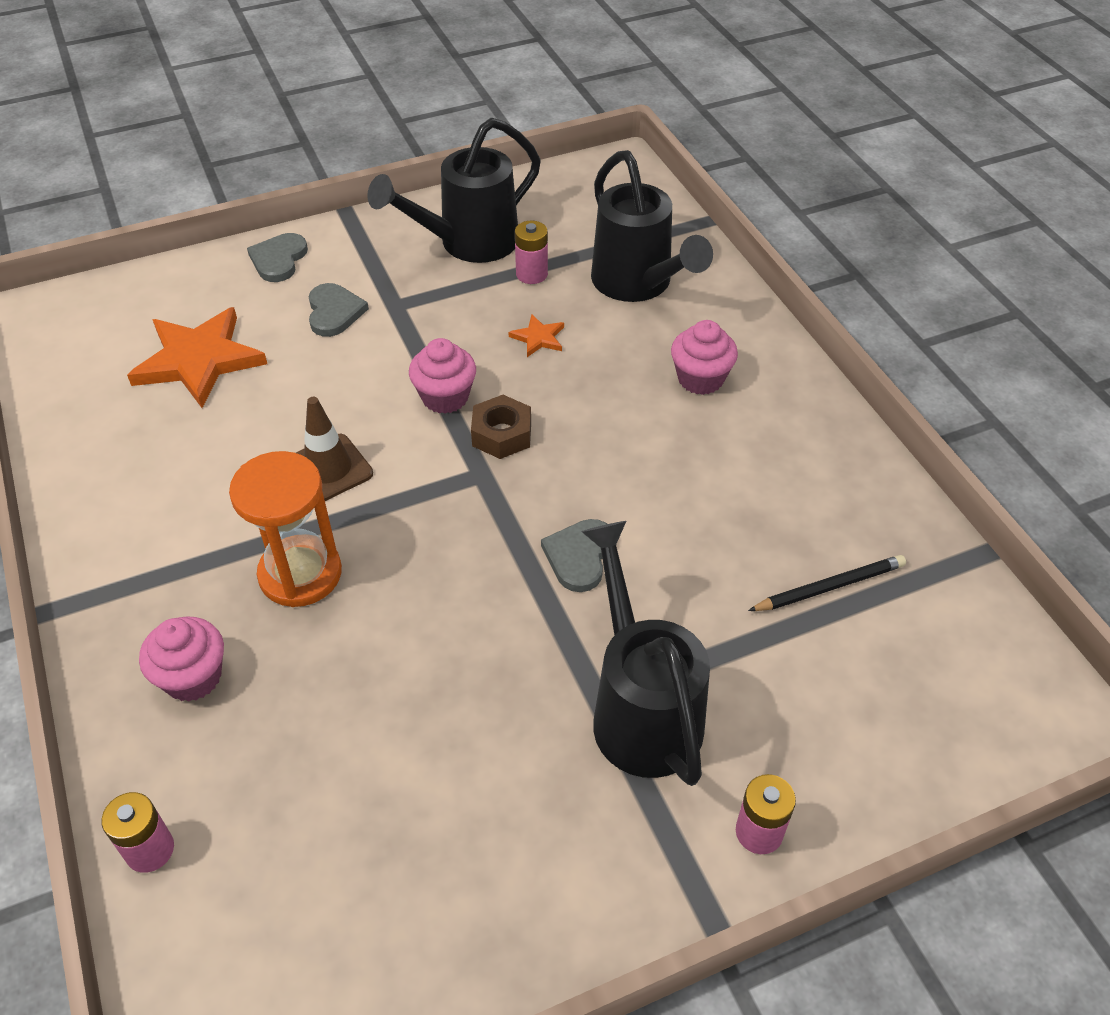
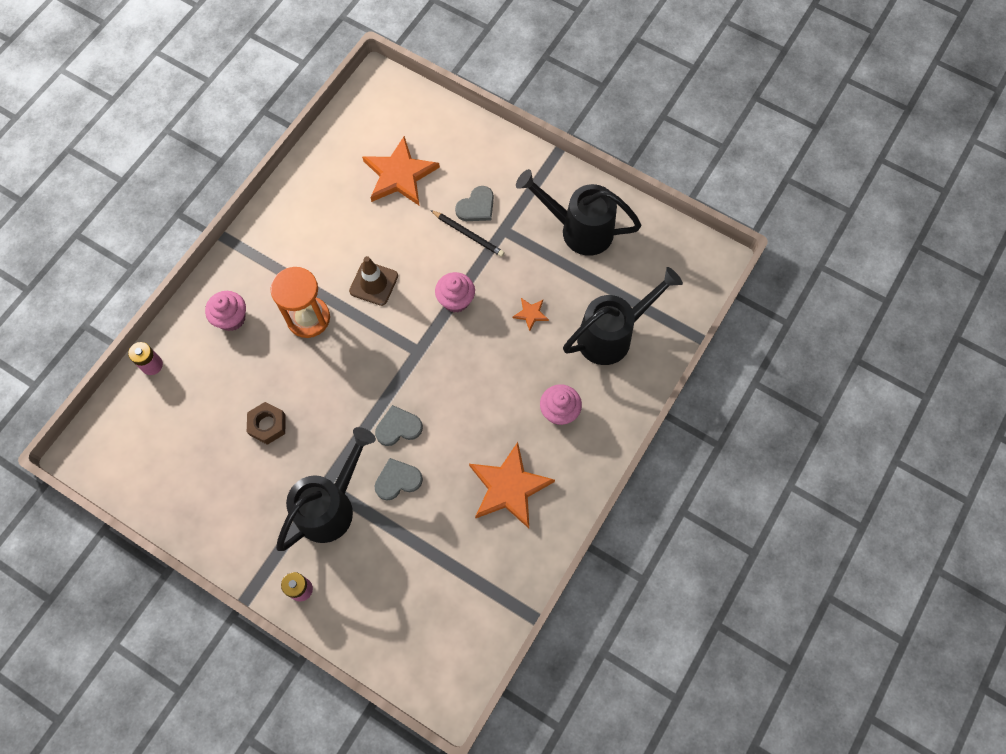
camera: 55 degrees right, 20 degrees up
(278, 259) = (494, 151): grey heart -> grey heart (397, 480)
(502, 434) = (450, 343): brown nut -> brown nut (267, 425)
(531, 274) = (578, 277): pink battery -> none
(637, 284) = (612, 335): black watering can -> black watering can turned 150 degrees counterclockwise
(772, 481) = (509, 487): none -> orange star
(829, 587) = (457, 551): black pencil -> black pencil (468, 234)

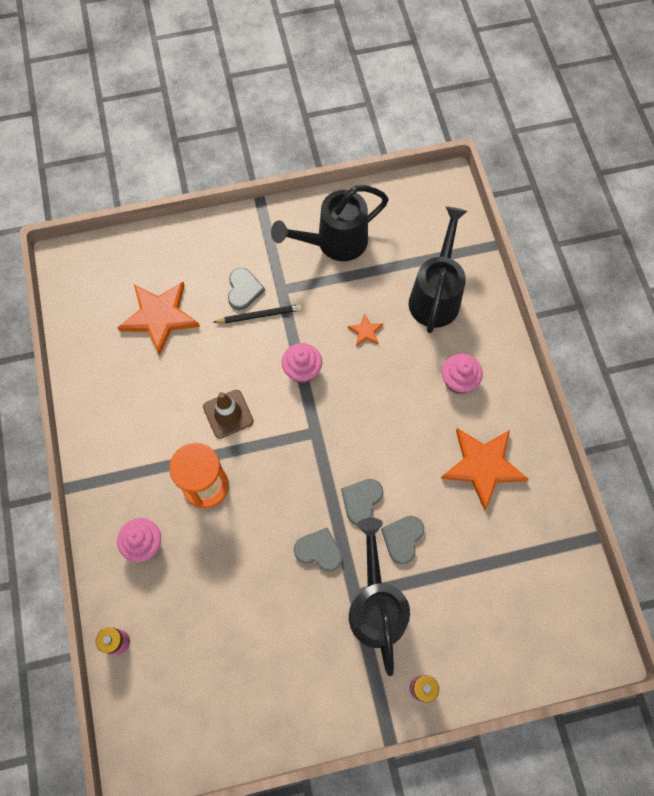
camera: 45 degrees left, 0 degrees up
(267, 425) = (263, 595): brown nut -> none
(334, 432) = (319, 550): none -> grey heart

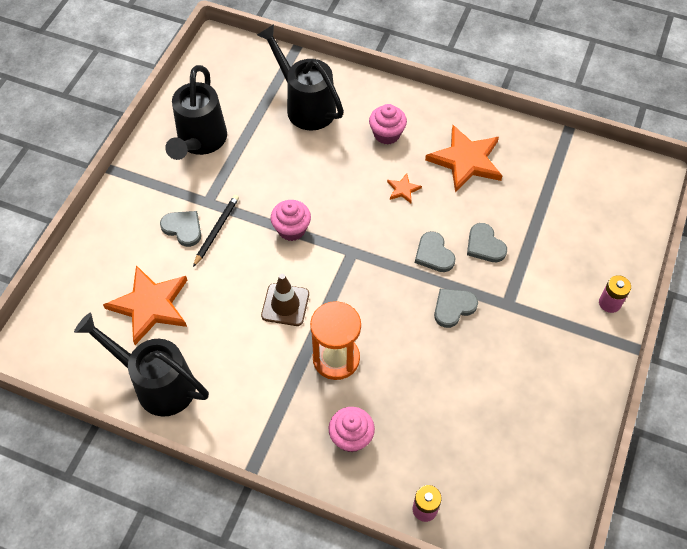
camera: 55 degrees left, 10 degrees down
(365, 331) = (295, 167): orange star -> orange star (403, 189)
(376, 606) = (525, 294): black watering can -> black watering can (157, 384)

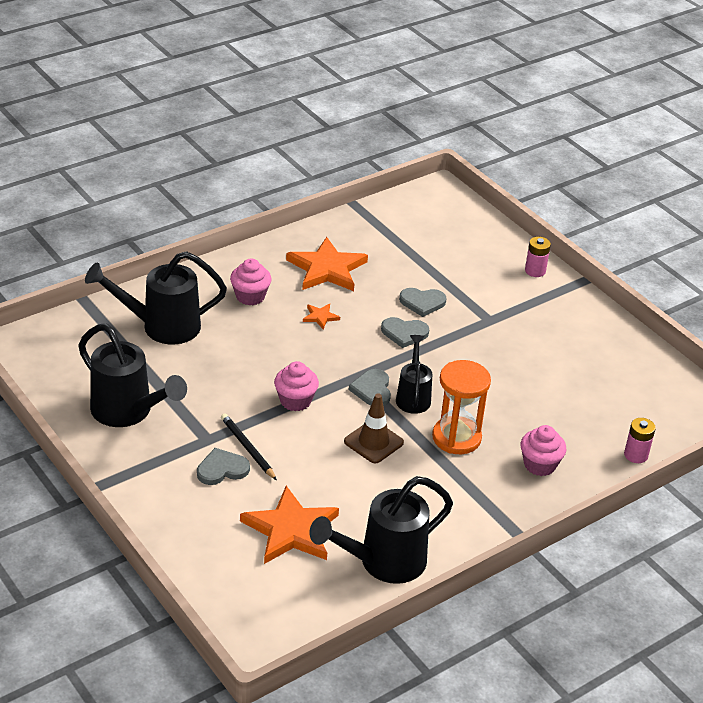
camera: 60 degrees left, 20 degrees down
(360, 302) = (413, 397): none -> black watering can
(453, 307) = (466, 349): grey heart -> grey heart (372, 390)

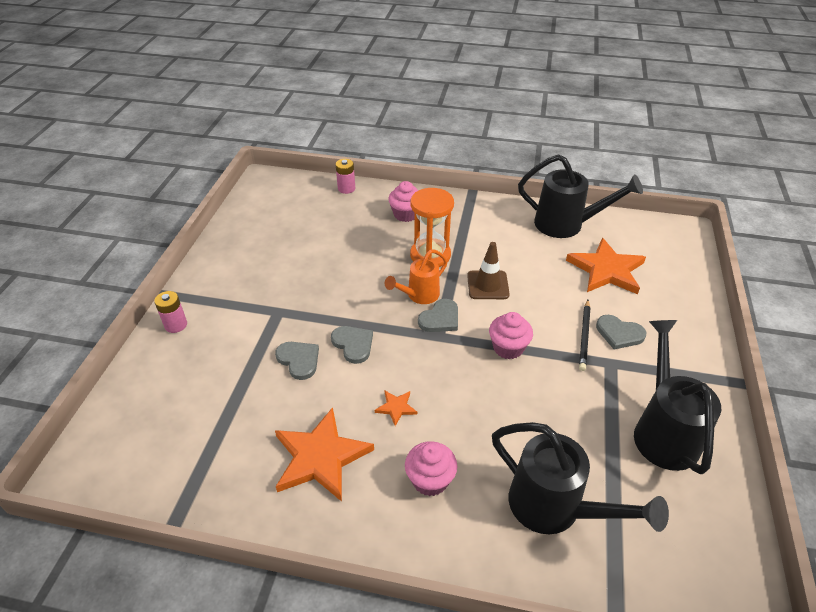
camera: 130 degrees left, 5 degrees up
(413, 397) = (419, 295): black watering can -> orange watering can

